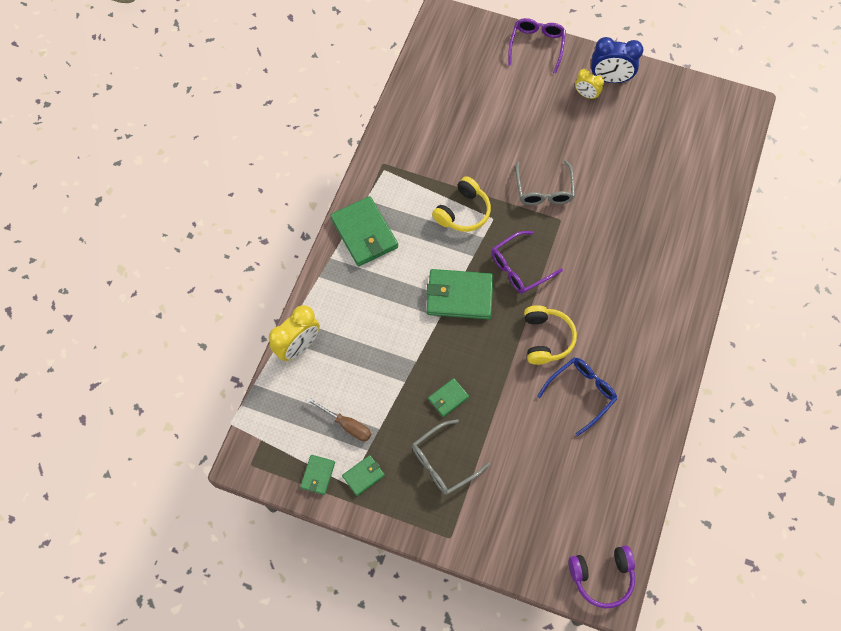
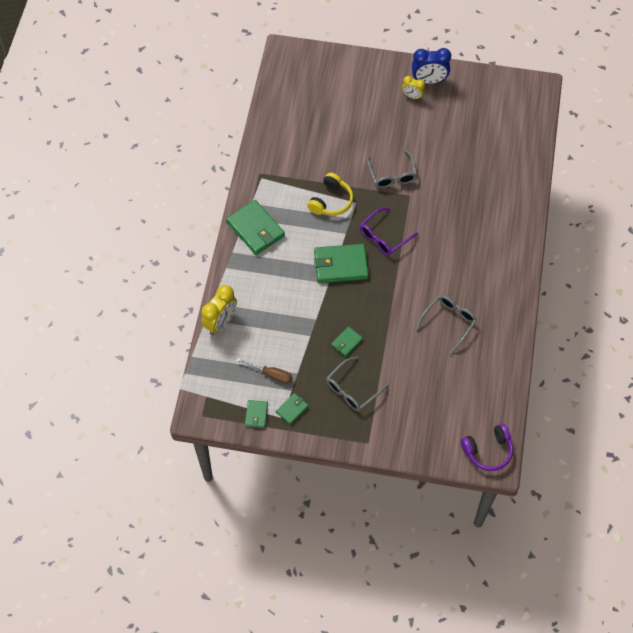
camera: 10 degrees left, 5 degrees down
(536, 46) = (365, 64): purple glasses -> none
(546, 338) = (414, 286): yellow headphones -> none
(581, 393) = (448, 322): blue glasses -> grey glasses

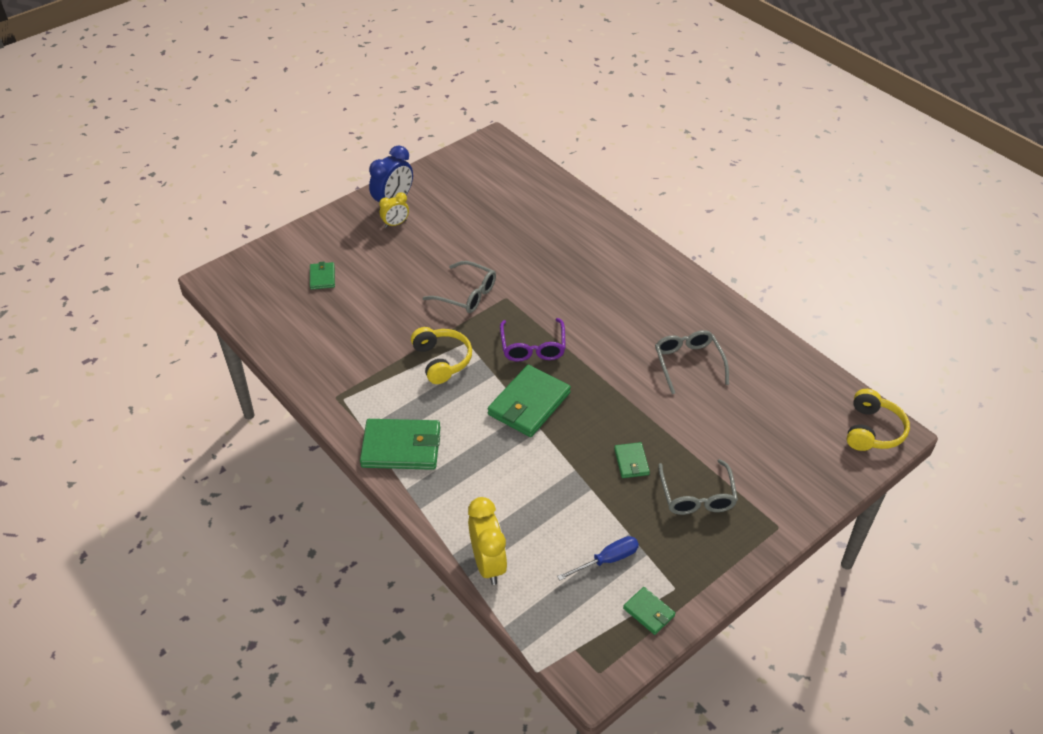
camera: 50 degrees left, 15 degrees down
(271, 374) = (607, 560): brown screwdriver -> blue screwdriver
(292, 409) = (673, 570): green wallet -> green wallet (322, 277)
(488, 451) = (872, 430): purple headphones -> yellow headphones

